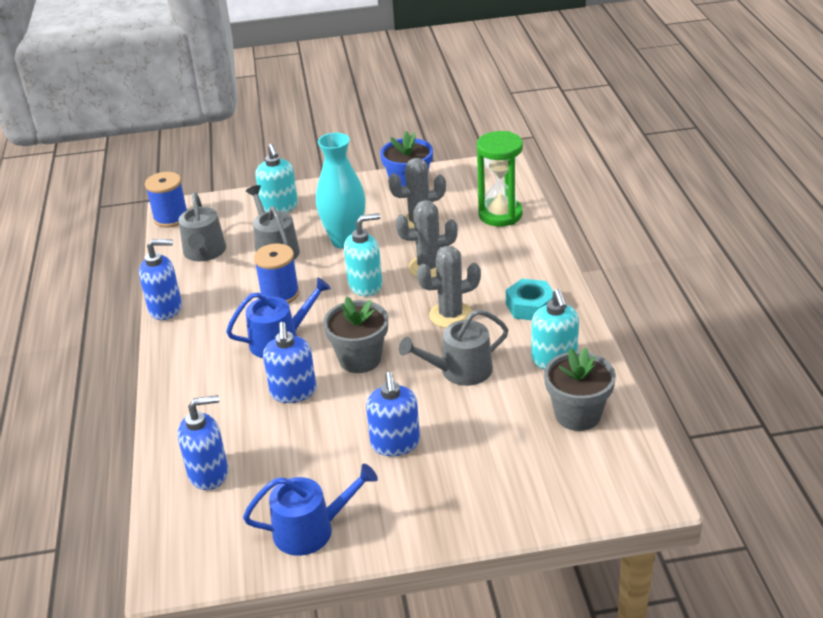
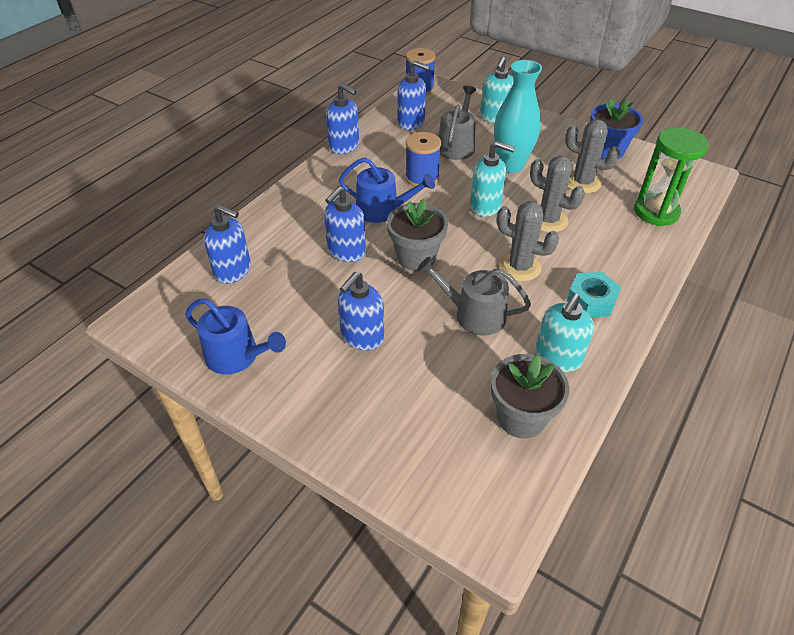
camera: 40 degrees right, 10 degrees up
(204, 252) = (411, 122): grey watering can -> blue soap dispenser

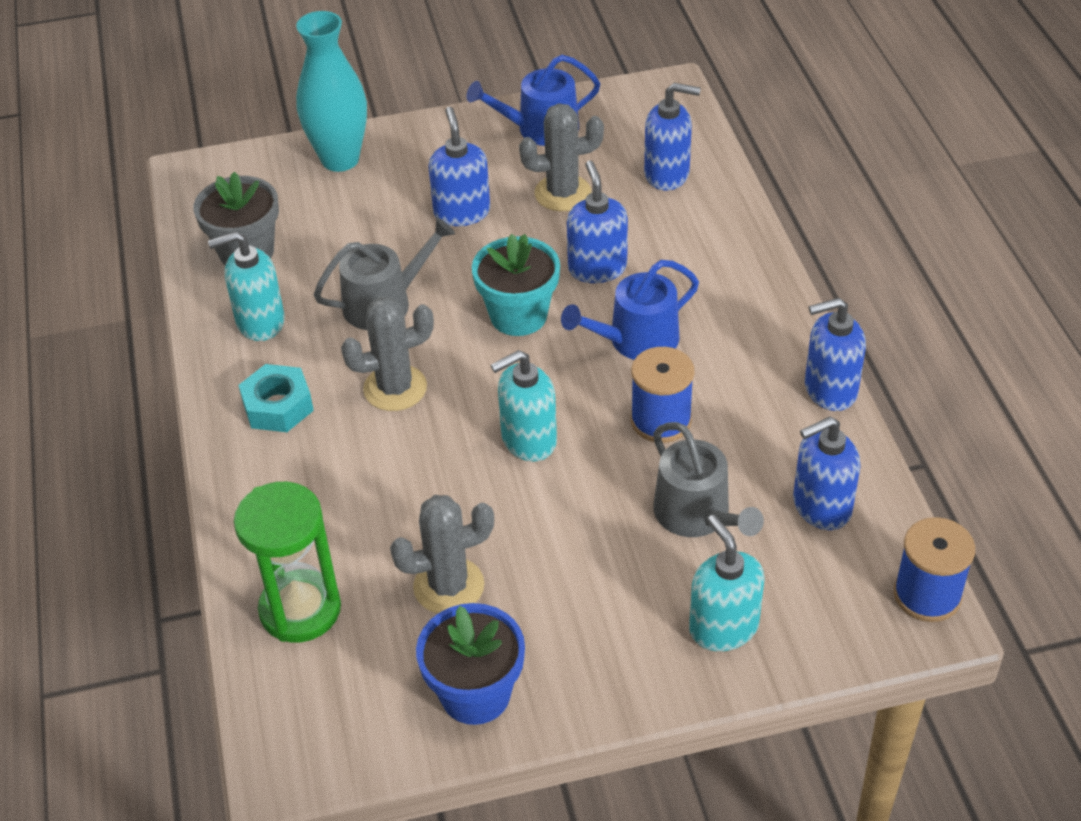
camera: 135 degrees right, 0 degrees up
(233, 271) = (667, 174): blue soap dispenser -> blue soap dispenser turned 150 degrees counterclockwise
(416, 257) = (518, 315): grey flower pot -> turquoise flower pot
(511, 165) = (579, 538): turquoise vase -> turquoise vase (340, 159)
(548, 220) = (429, 479): grey cactus -> grey cactus (562, 193)
(558, 357) = (260, 322): turquoise soap dispenser -> turquoise soap dispenser turned 90 degrees counterclockwise

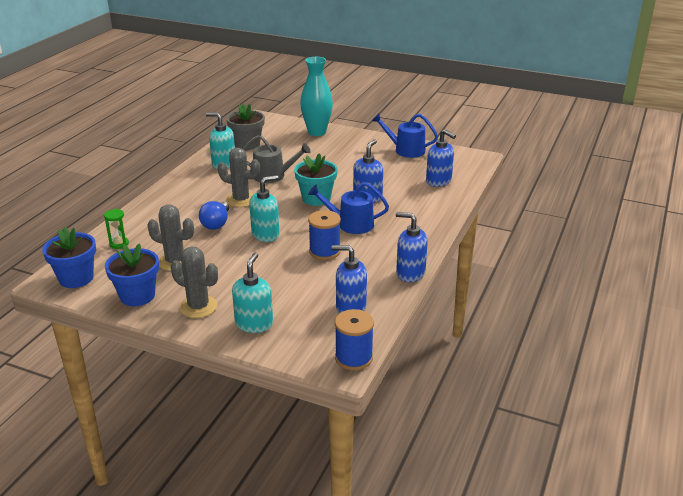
camera: 35 degrees right, 15 degrees down
(278, 406) = (195, 188): turquoise nut -> none
(300, 609) = (119, 244): green hourglass -> green hourglass, size x0.50
(321, 728) = (76, 278): none -> blue flower pot
(417, 464) = (216, 224): none -> blue light bulb
(462, 212) = (339, 162): blue soap dispenser -> none
(528, 440) = (265, 234): turquoise soap dispenser -> turquoise soap dispenser turned 135 degrees clockwise
(562, 193) = (386, 171): grey cactus -> grey cactus (198, 307)
(697, 515) = (296, 285): grey watering can -> none

